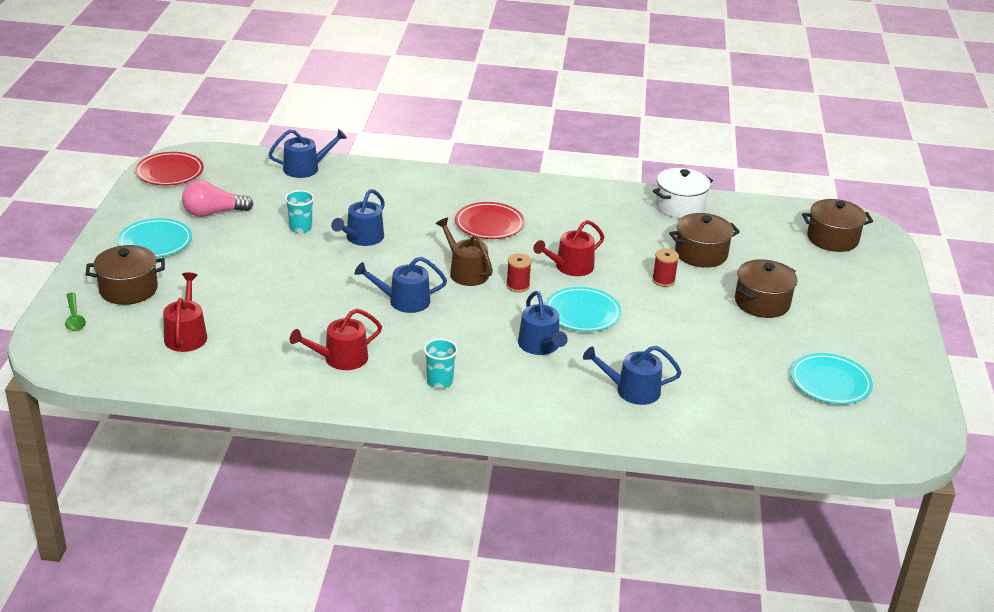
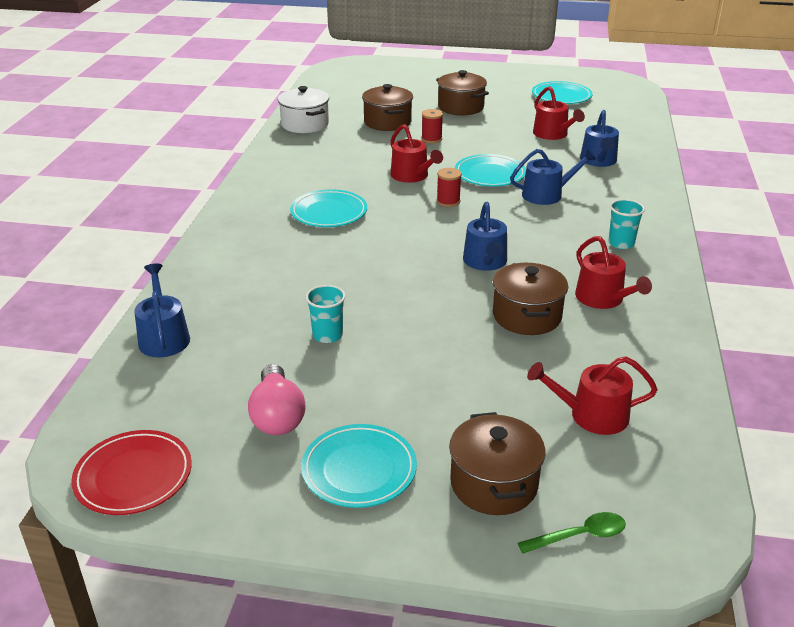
camera: 85 degrees left, 0 degrees up
(362, 238) = (354, 289): blue watering can -> none
(465, 272) = (425, 227): brown watering can -> none
(489, 224) = (329, 212): red plate -> turquoise plate
(700, 364) = (553, 134): none -> red watering can
(832, 239) = (364, 77): brown pot -> brown pot (527, 316)

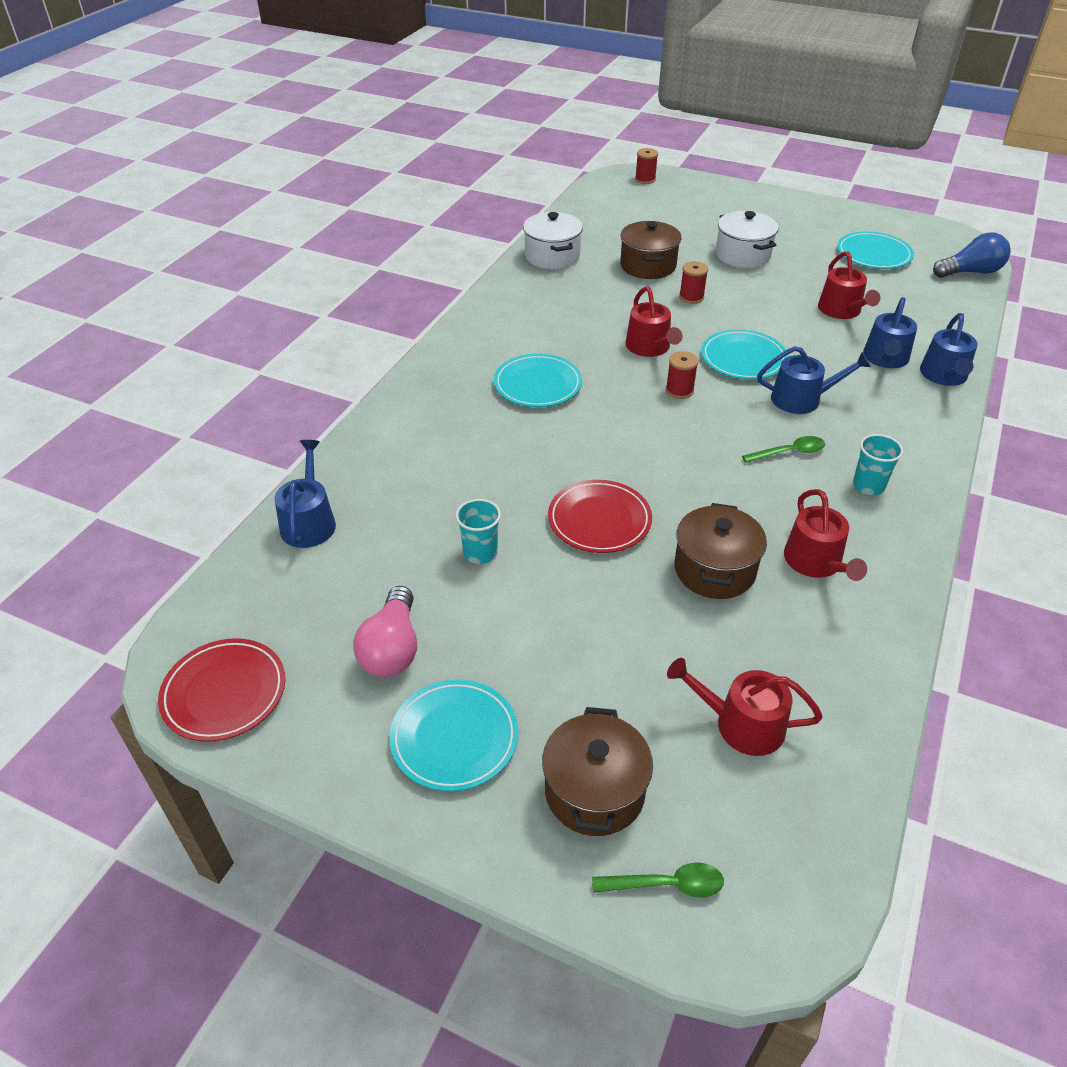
camera: 15 degrees right, 10 degrees up
(361, 66) = (645, 179): none -> red spool
(419, 297) = (599, 520): none -> red plate
(461, 107) = (742, 255): brown pot -> white pot
(485, 262) = (693, 485): blue watering can -> blue watering can (944, 376)
(552, 230) = (789, 452): none -> green spoon
(637, 100) = (970, 272): none -> blue light bulb

